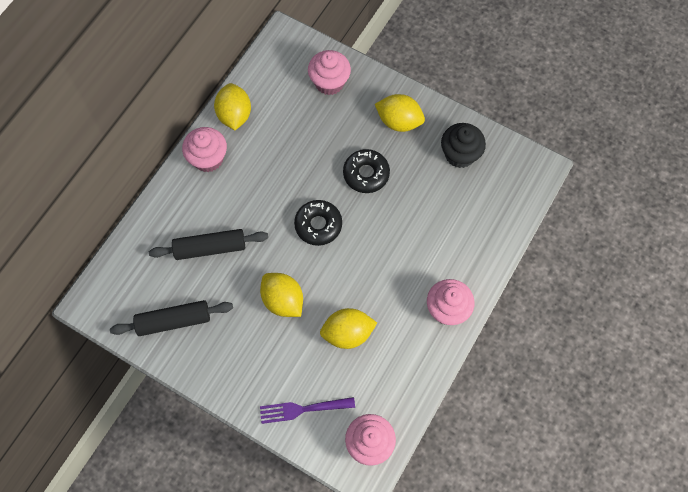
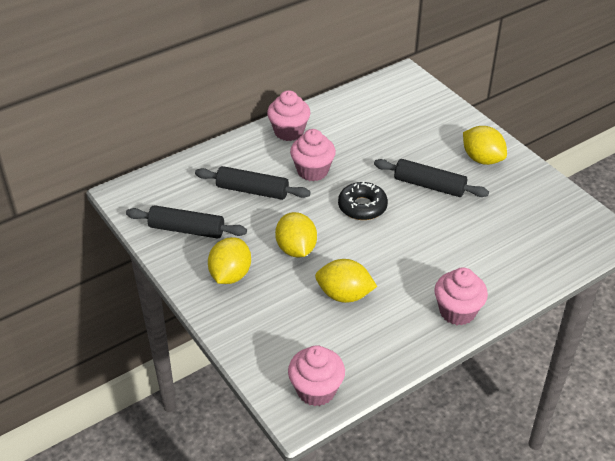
camera: 25 degrees right, 25 degrees down
(234, 115) = (330, 111): yellow lemon -> yellow lemon (230, 275)
(303, 409) = (265, 337): purple fork -> none
(329, 82) = (429, 114): pink cupcake -> pink cupcake (312, 171)
(366, 174) = (429, 185): black donut -> black rolling pin
(460, 154) = (531, 200): black cupcake -> none

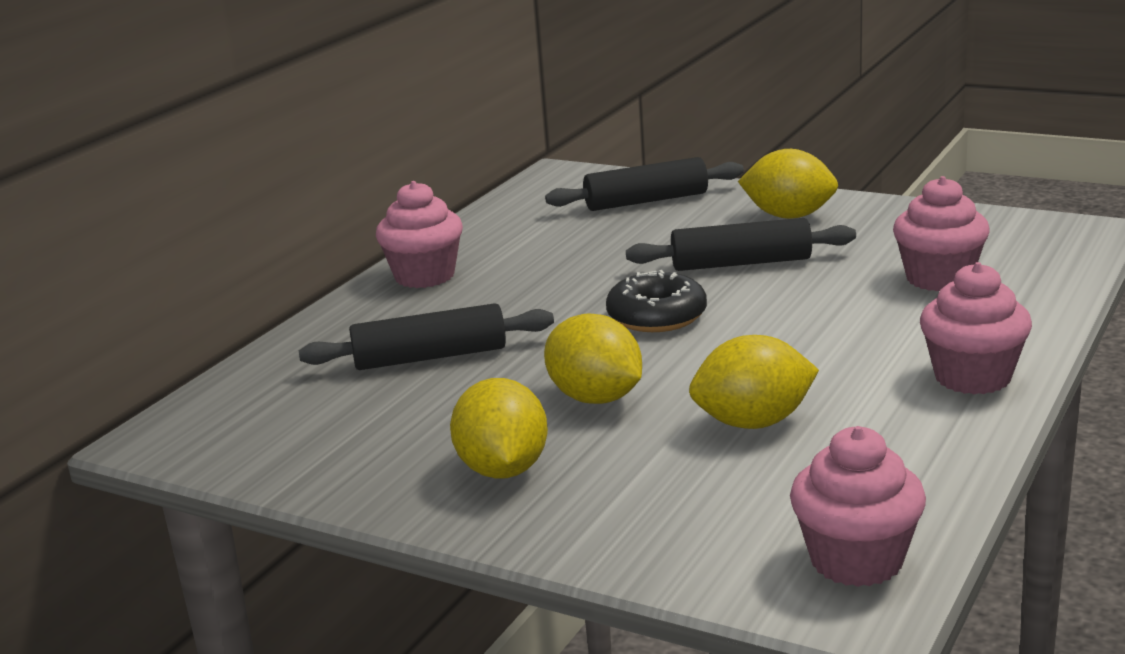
camera: 25 degrees left, 20 degrees down
(186, 230) = (347, 442): black rolling pin -> black rolling pin (646, 201)
(312, 171) = (519, 304): pink cupcake -> pink cupcake (939, 278)

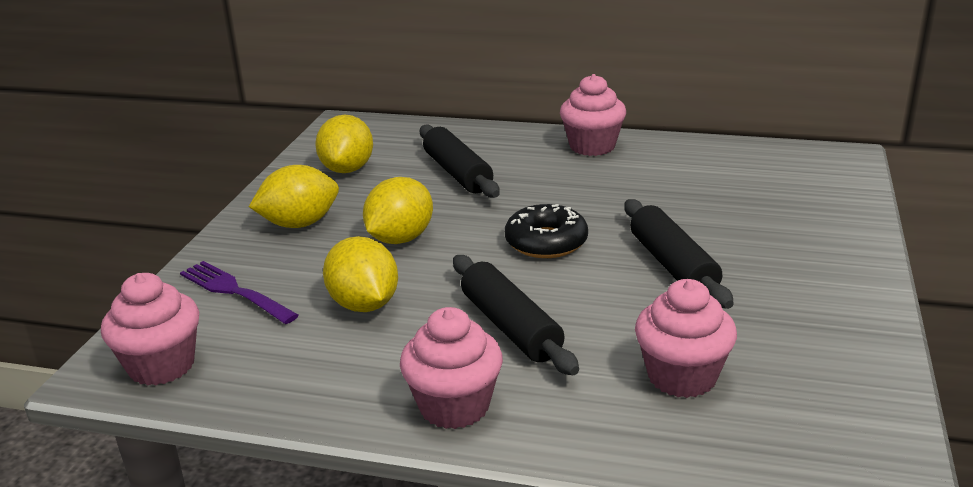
camera: 75 degrees right, 5 degrees up
(646, 201) = (800, 203): black rolling pin -> black rolling pin (510, 327)
(679, 514) = (235, 291): none -> purple fork
(789, 216) = (807, 277): yellow lemon -> yellow lemon (347, 169)

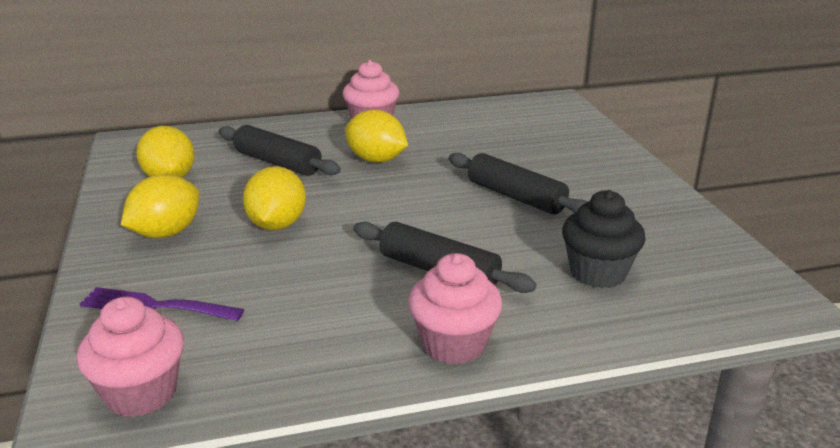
camera: 30 degrees left, 0 degrees up
(364, 305) = (296, 286): yellow lemon -> yellow lemon (376, 160)
(546, 242) = (404, 201): black donut -> none
(682, 376) = (598, 272): pink cupcake -> black cupcake

